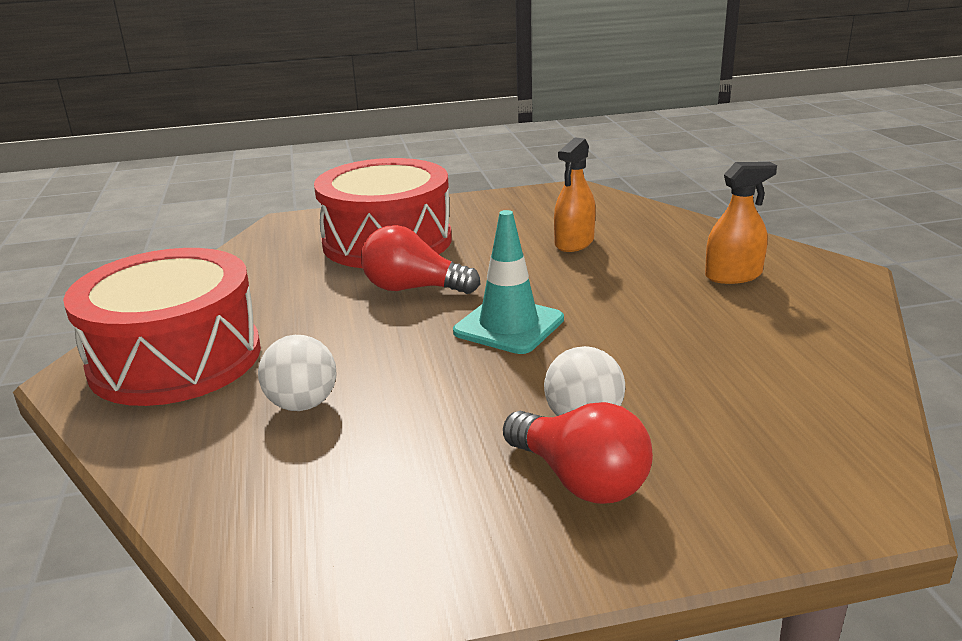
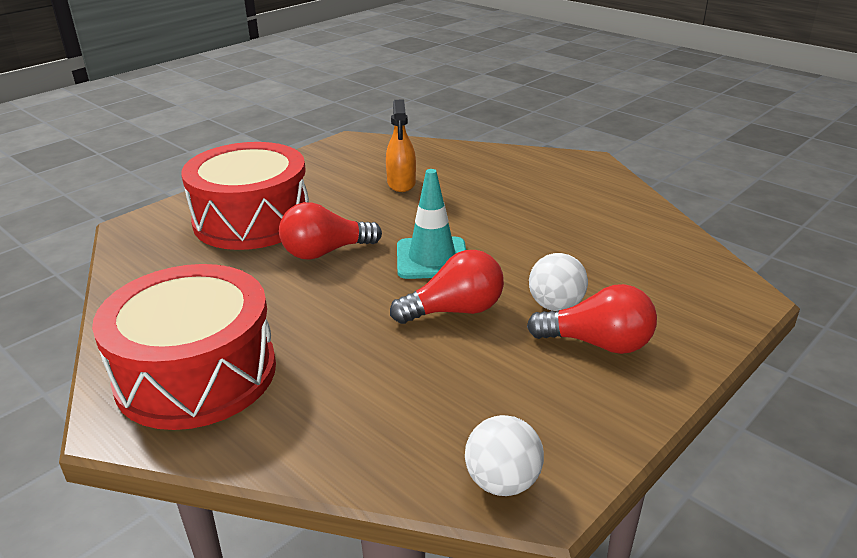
camera: 35 degrees left, 5 degrees up
(302, 404) = (357, 367): white ball -> white ball (502, 482)
(464, 385) = (455, 310): none -> red light bulb
(733, 275) = (531, 180): orange spray bottle -> none

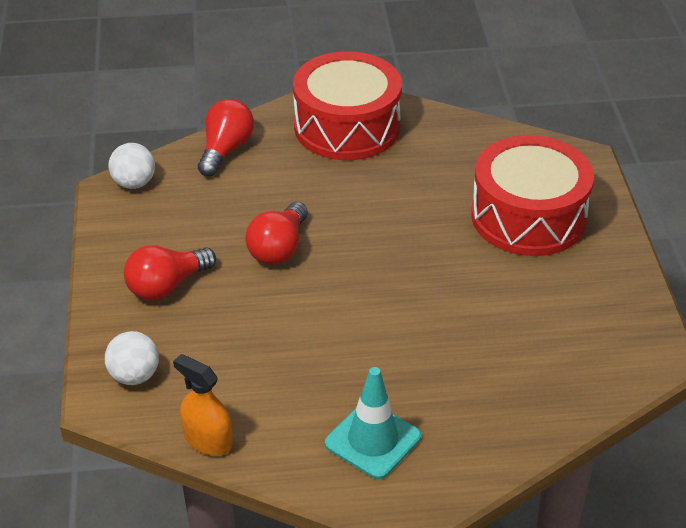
camera: 130 degrees right, 10 degrees up
(325, 252) = (429, 230): red light bulb -> red light bulb (225, 150)
(401, 183) = (508, 334): orange spray bottle -> orange spray bottle (208, 440)
(432, 258) = (354, 276): turquoise traffic cone -> turquoise traffic cone (373, 440)
(555, 305) = (223, 296): white ball -> white ball (134, 376)

